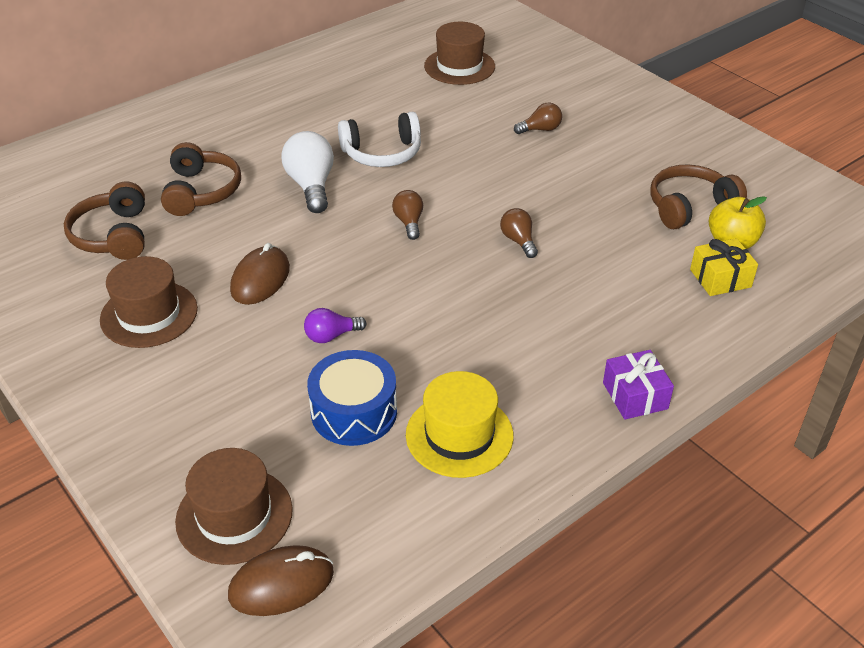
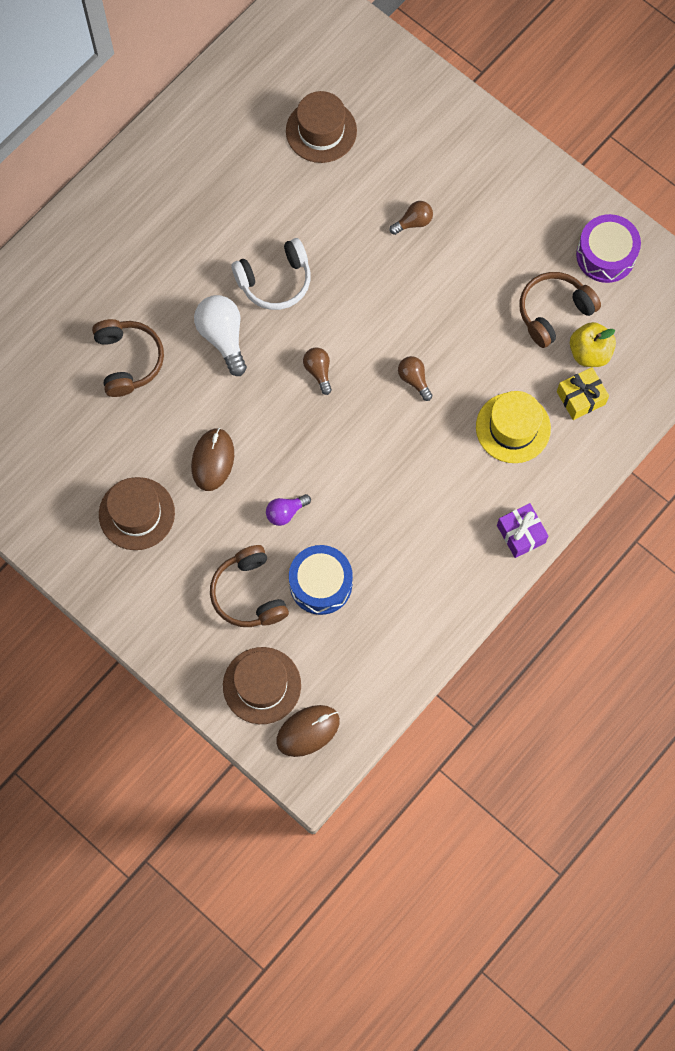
camera: 10 degrees left, 30 degrees up
(113, 235) = (73, 429): brown headphones -> brown headphones (249, 593)
(459, 435) = (400, 592): yellow hat -> yellow hat (513, 428)
(751, 172) = (605, 255): none -> purple drum

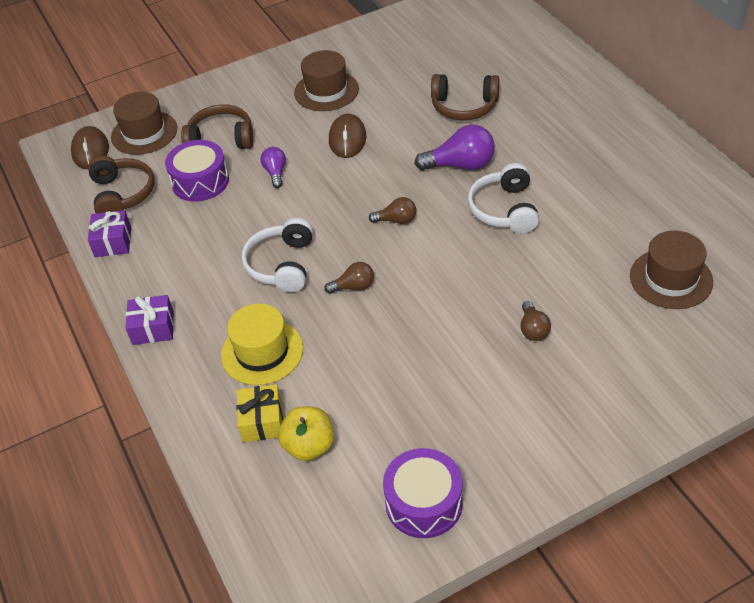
camera: 115 degrees right, 25 degrees down
(212, 460) = (347, 139): brown mouse -> brown mouse turned 60 degrees clockwise
(223, 337) = (461, 165): white light bulb -> purple light bulb
(320, 584) = (200, 181): blue drum -> purple drum
(408, 453) = (282, 265): none -> white headphones
(431, 629) = (113, 242): none -> purple gift
(554, 312) = (373, 426): brown headphones -> brown headphones (122, 194)

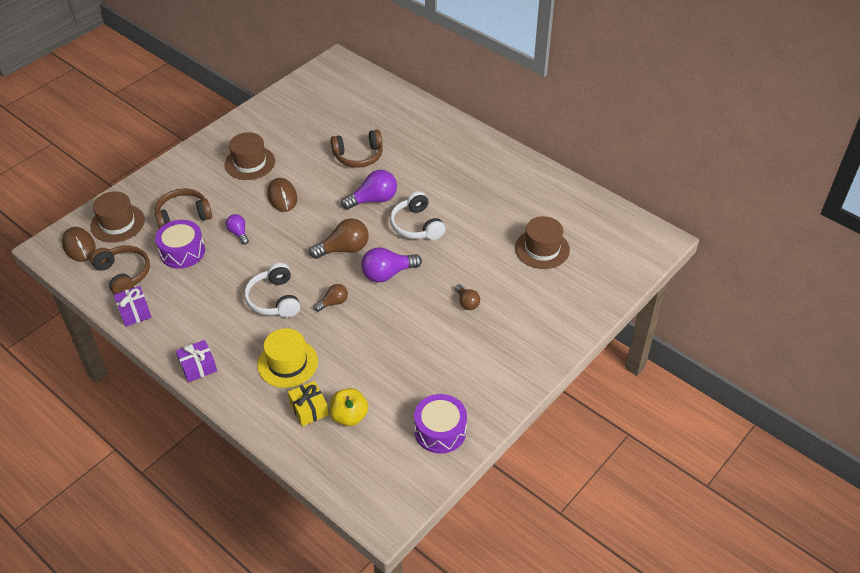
camera: 25 degrees left, 0 degrees up
(396, 220) = (344, 249): brown light bulb -> brown light bulb, size x1.73
(440, 265) = (387, 274): none -> purple light bulb

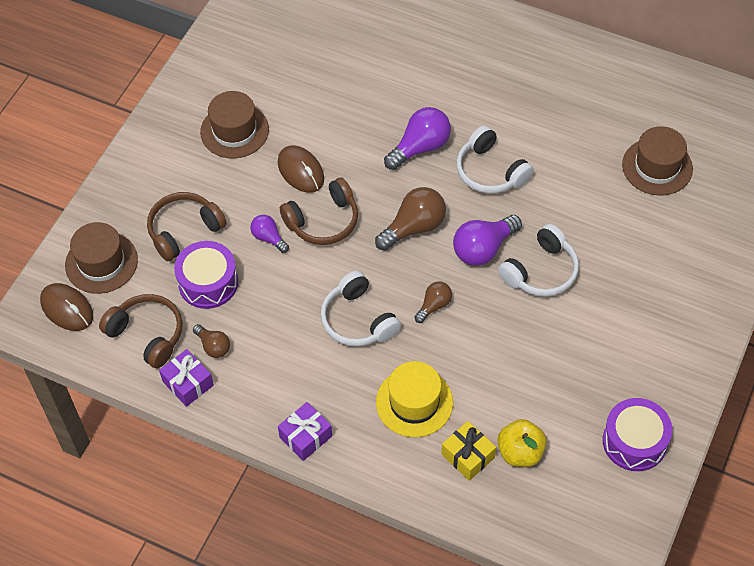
camera: 15 degrees left, 10 degrees up
(358, 156) = (373, 87): brown headphones -> brown headphones (323, 221)
(423, 298) = (541, 271): none -> white headphones
(467, 303) = (596, 264): brown light bulb -> brown light bulb (213, 346)

